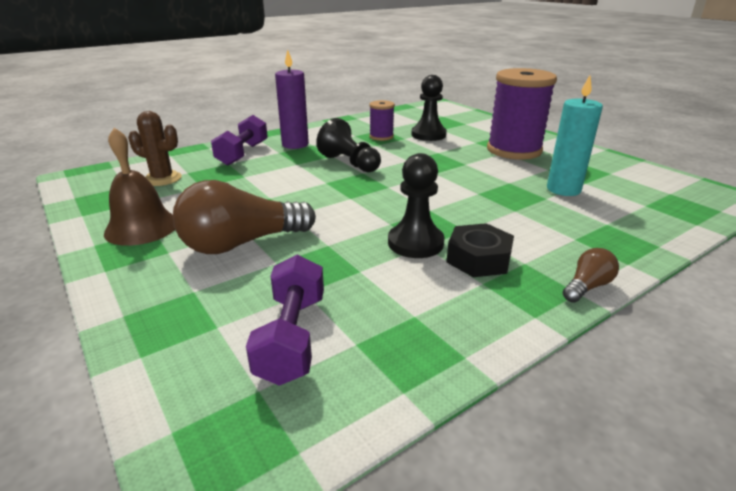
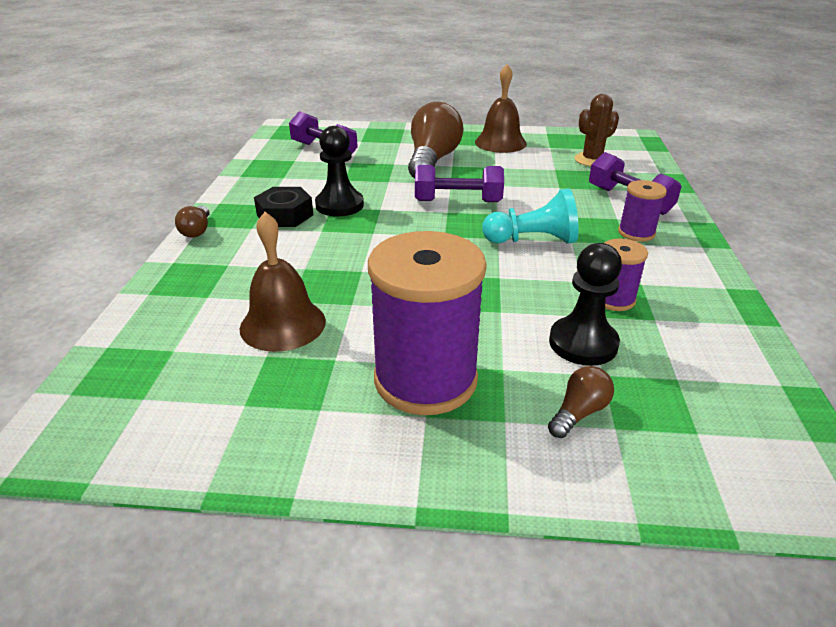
camera: 130 degrees right, 5 degrees up
(295, 144) = (636, 233): purple candle -> purple spool
(326, 200) = (458, 201): none -> purple dumbbell
(349, 163) = (532, 240): black pawn -> turquoise pawn
(470, 128) = (579, 413): none -> brown light bulb
(563, 189) = (283, 324): turquoise candle -> brown bell

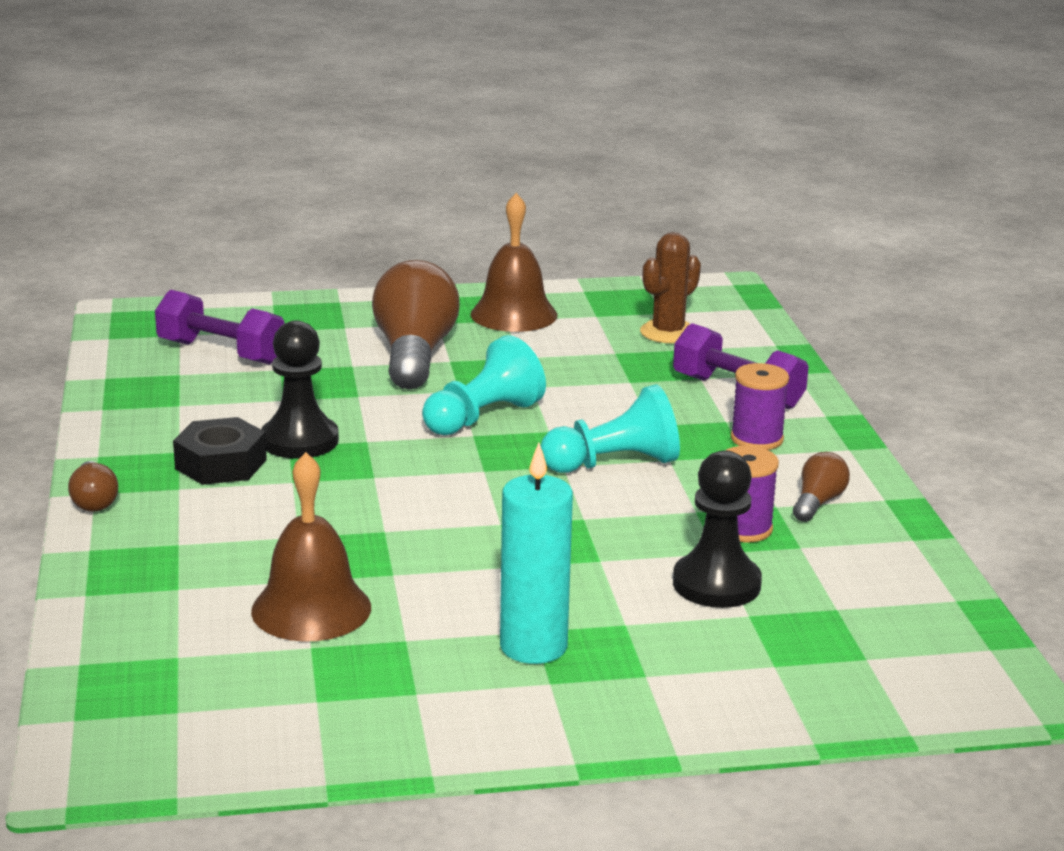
camera: 15 degrees left, 10 degrees down
(425, 379) = (533, 646): purple spool -> turquoise candle
(458, 201) = (483, 417): purple dumbbell -> turquoise pawn
(579, 413) = (729, 656): brown light bulb -> brown light bulb (818, 502)

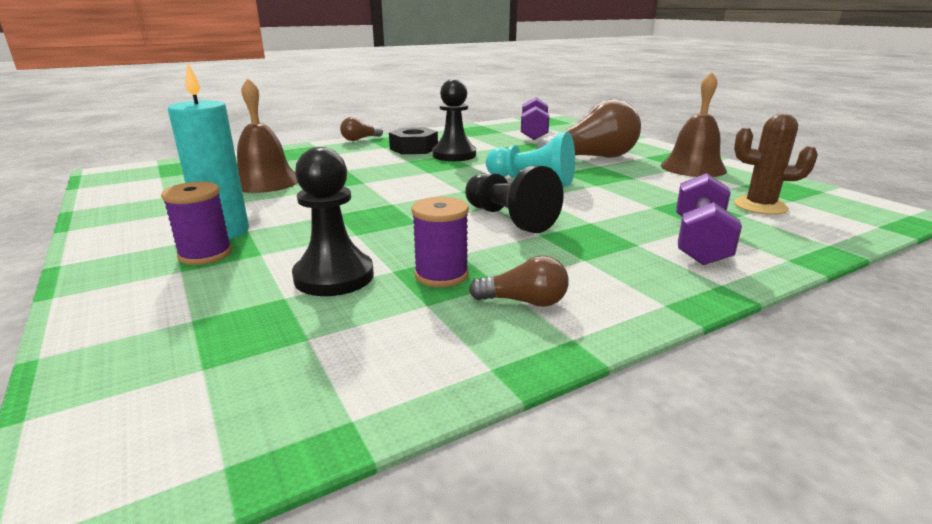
camera: 70 degrees right, 0 degrees up
(614, 464) = (509, 219): turquoise pawn -> black pawn
(756, 439) = (620, 259): purple spool -> purple spool (205, 254)

